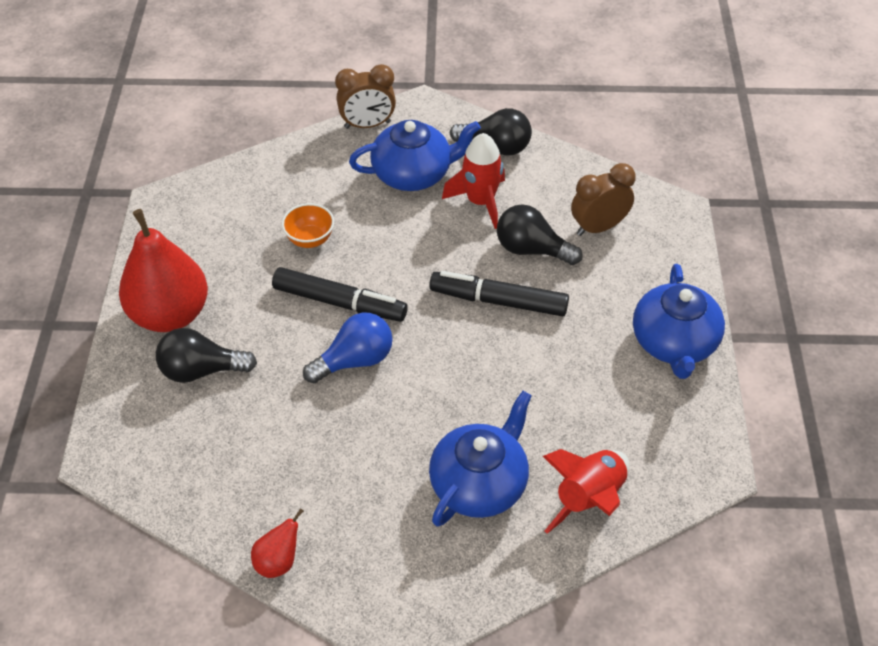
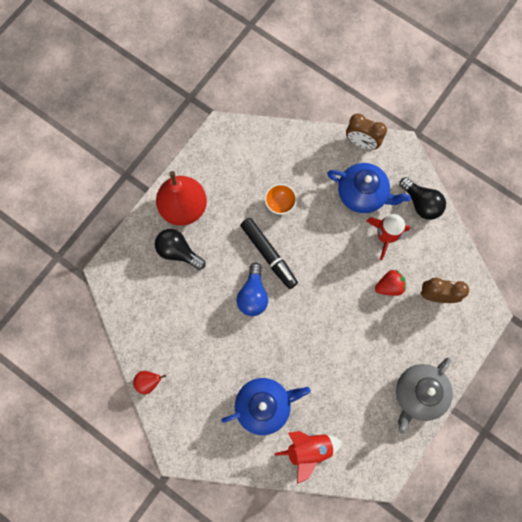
camera: 35 degrees right, 25 degrees up
(354, 360) = (253, 295): blue light bulb -> blue light bulb turned 90 degrees clockwise
(498, 301) = (348, 307): black marker -> none
(531, 250) = (389, 286): black light bulb -> red strawberry
(674, 343) = (418, 393): blue teapot -> grey teapot

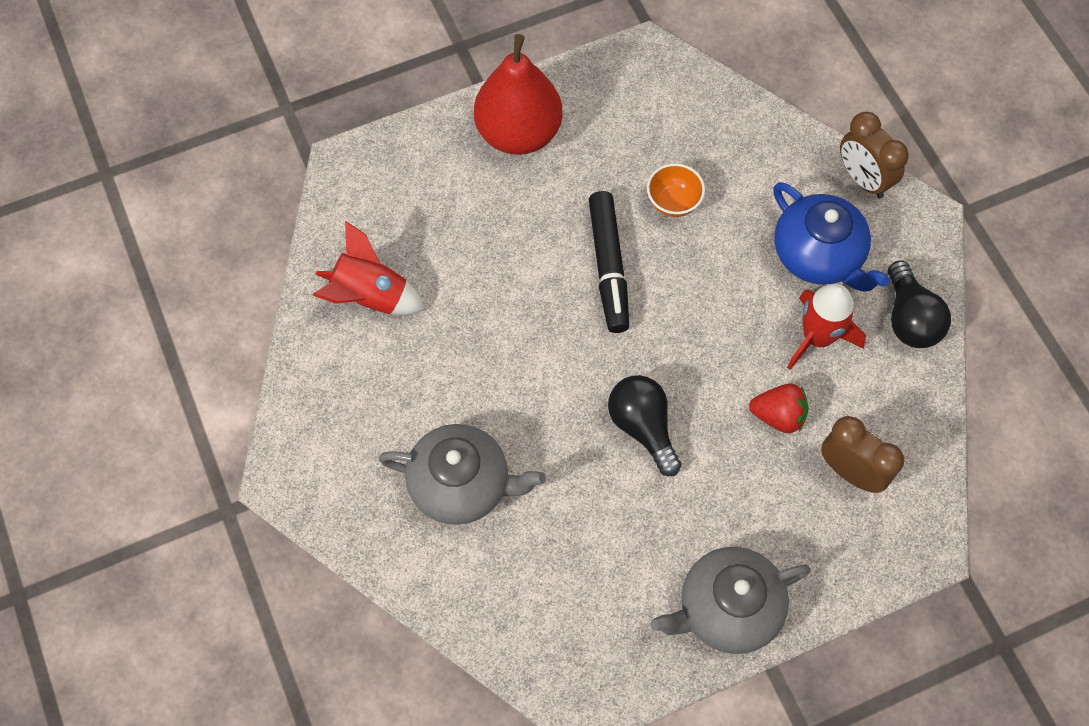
camera: 30 degrees right, 10 degrees down
(149, 382) = (307, 352): red pear -> none
(178, 252) = (470, 191): black light bulb -> black light bulb (643, 427)
(253, 295) = (546, 313): blue light bulb -> none
(264, 405) = (461, 484): blue teapot -> grey teapot
(309, 449) = (491, 591): red rocket -> red rocket (370, 297)

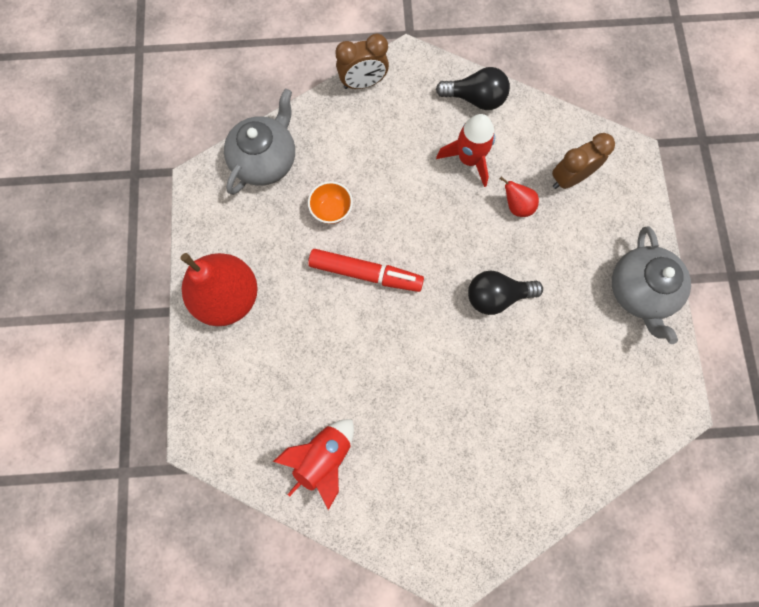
camera: 70 degrees left, 10 degrees up
(461, 484) = (499, 438): grey teapot -> grey teapot (265, 160)
(608, 267) = (366, 273): black marker -> red marker
(778, 416) = (517, 206): red strawberry -> red pear
(818, 255) = (409, 134): blue teapot -> none

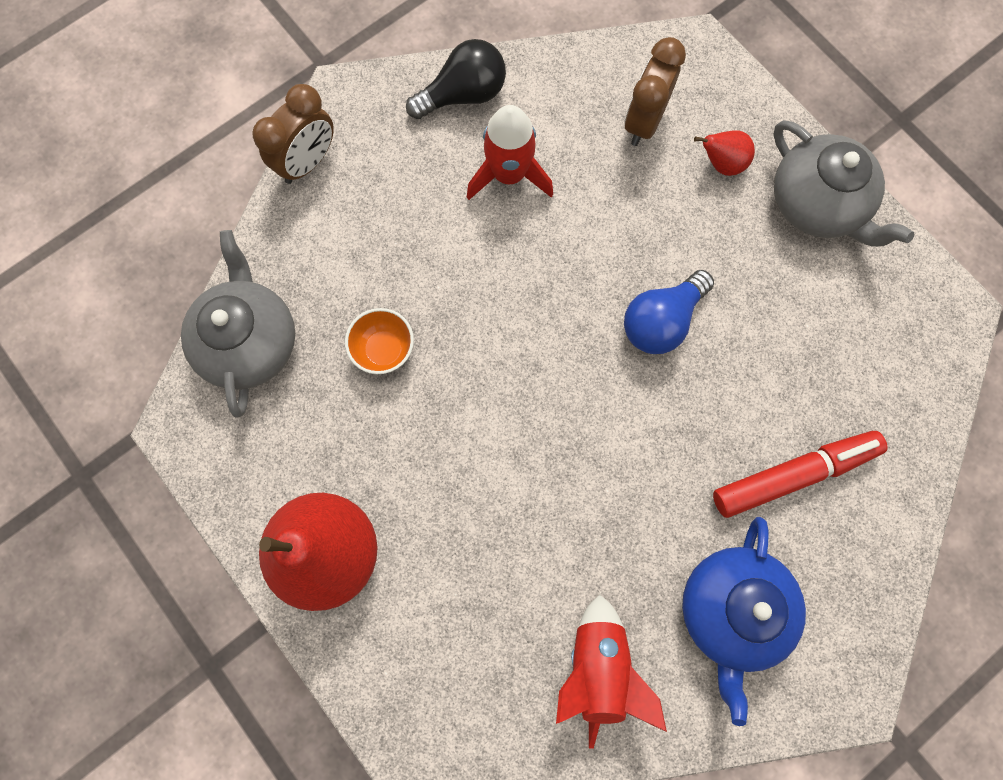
camera: 35 degrees left, 0 degrees up
(366, 273) = (484, 400): red marker -> red marker (793, 474)
(419, 480) = (731, 610): none -> blue teapot
(496, 296) = (661, 321): black light bulb -> blue light bulb
(517, 206) = (607, 195): red pear -> red pear (721, 164)

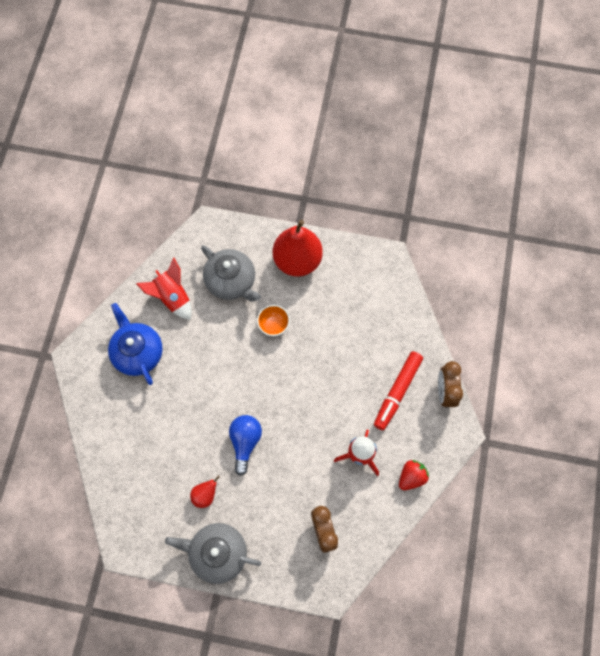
camera: 140 degrees right, 5 degrees down
(250, 341) = (395, 305): grey teapot -> grey teapot (231, 281)
(384, 350) = (343, 342): orange bowl -> orange bowl (273, 325)
(463, 95) = (411, 477): black light bulb -> red strawberry
(721, 164) = (273, 538): red pear -> red pear (205, 495)
(793, 474) = (148, 421): red marker -> red marker (397, 392)

